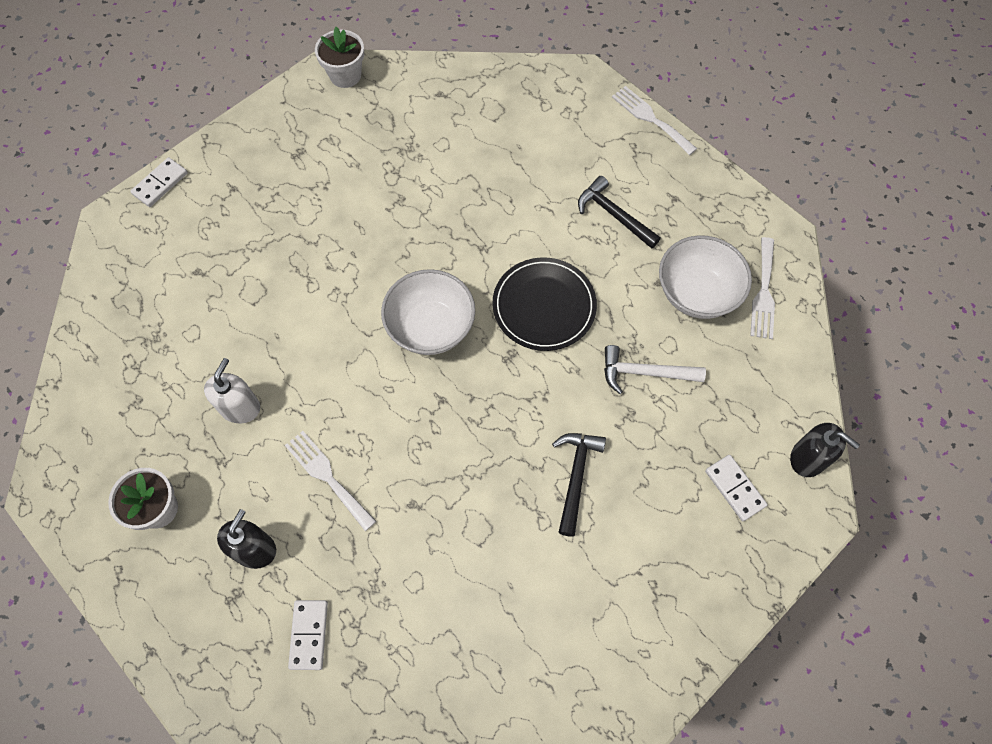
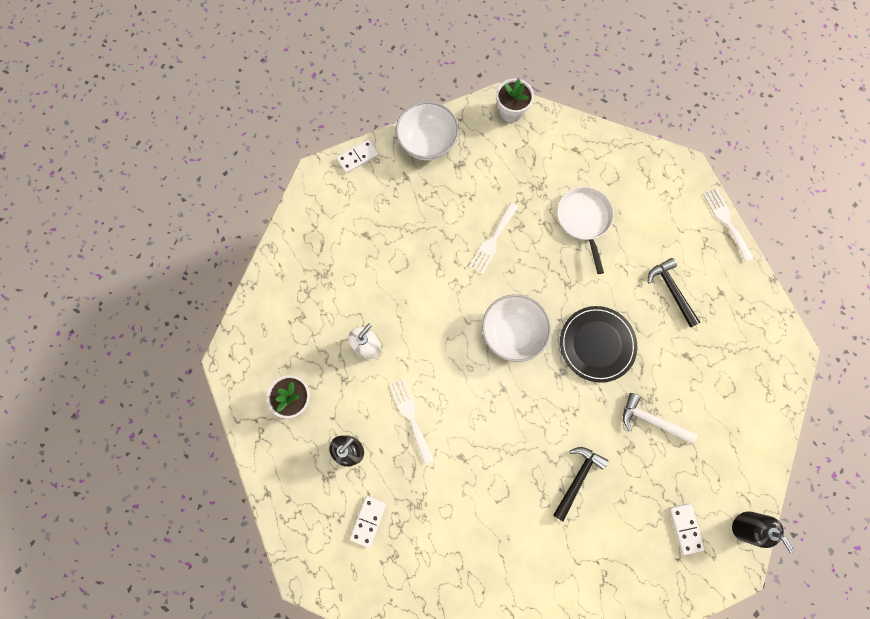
camera: 20 degrees right, 10 degrees up
(477, 168) = (584, 219): none -> white pan
(696, 293) = (710, 373): white bowl -> white bowl (427, 143)
(763, 293) = (760, 390): white fork -> white fork (492, 241)

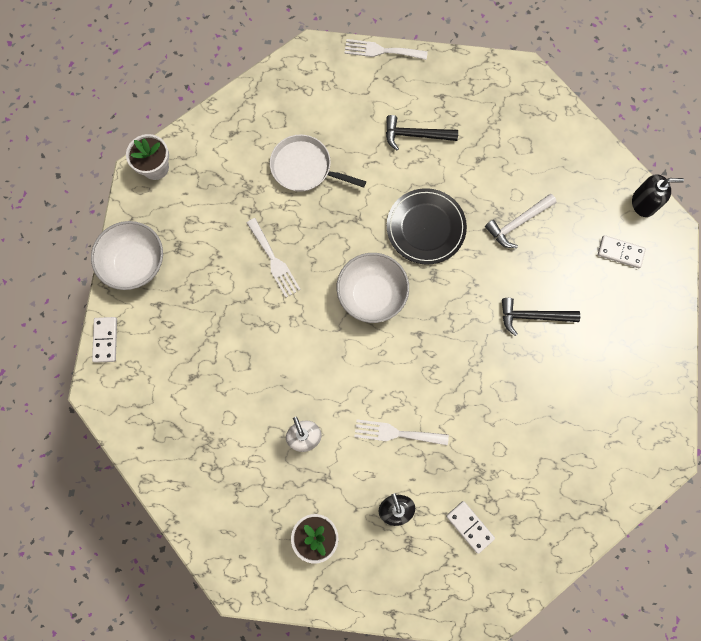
camera: 60 degrees left, 0 degrees up
(577, 478) = (533, 316): black hammer -> black hammer turned 60 degrees counterclockwise

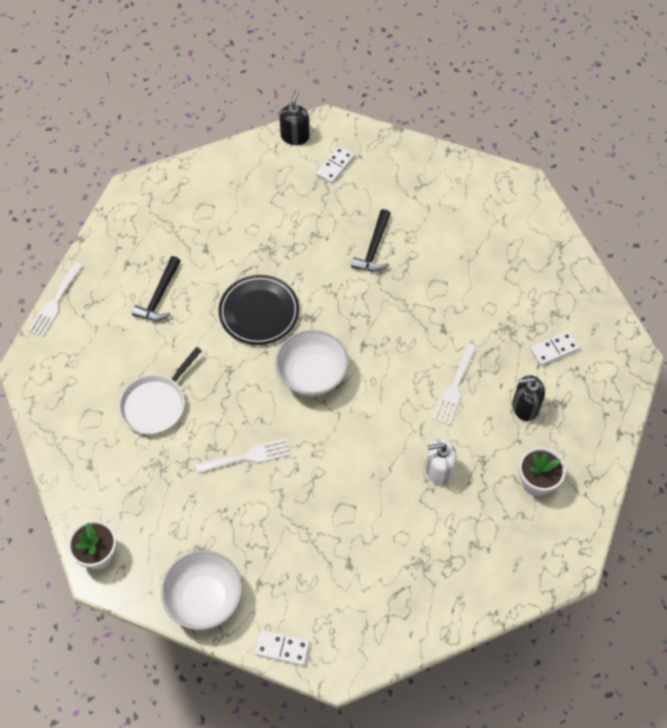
camera: 75 degrees left, 15 degrees down
(517, 223) = (280, 236): white hammer -> none

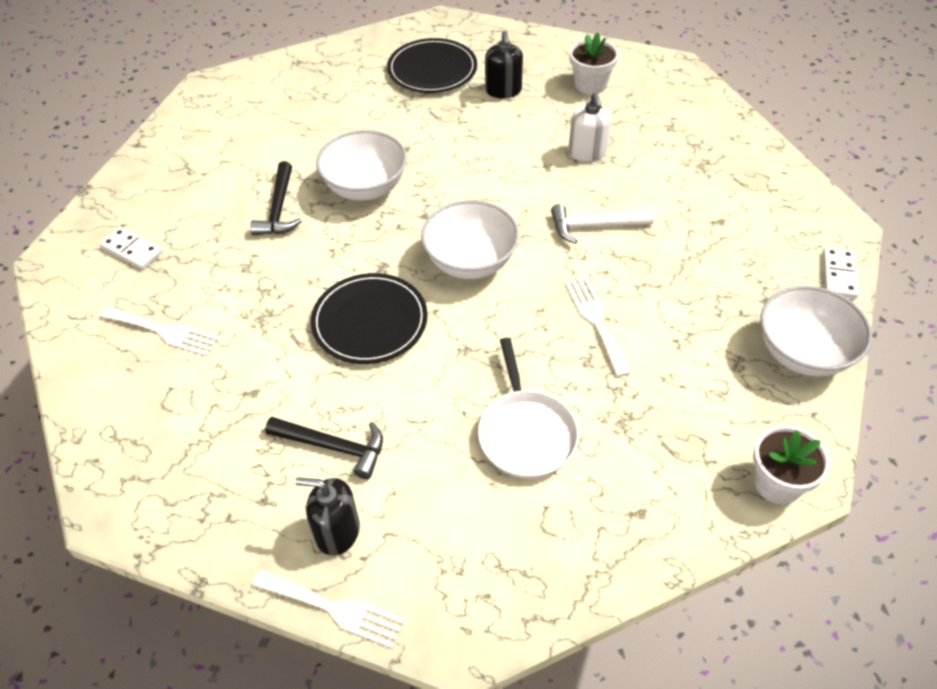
camera: 90 degrees left, 10 degrees down
(156, 404) = (526, 433): white pan -> white pan turned 45 degrees clockwise
(295, 136) = (62, 296): black soap dispenser -> black soap dispenser (337, 531)
(347, 466) = (594, 226): none -> white hammer
(374, 248) = (279, 209): black hammer -> black hammer turned 75 degrees clockwise
(396, 303) = (365, 187): none -> white bowl
(454, 388) = (483, 140): white fork -> white fork (163, 331)
(554, 349) = (432, 69): white domino -> black plate

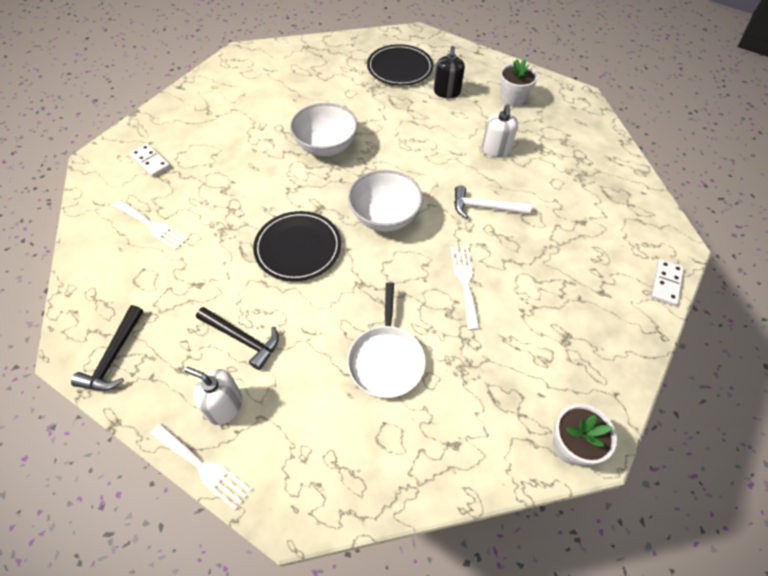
camera: 10 degrees right, 5 degrees up
(279, 209) = (260, 151): black hammer -> black hammer (114, 356)
(337, 531) = (224, 406): black soap dispenser -> white soap dispenser
(803, 353) = (620, 341): white bowl -> none

